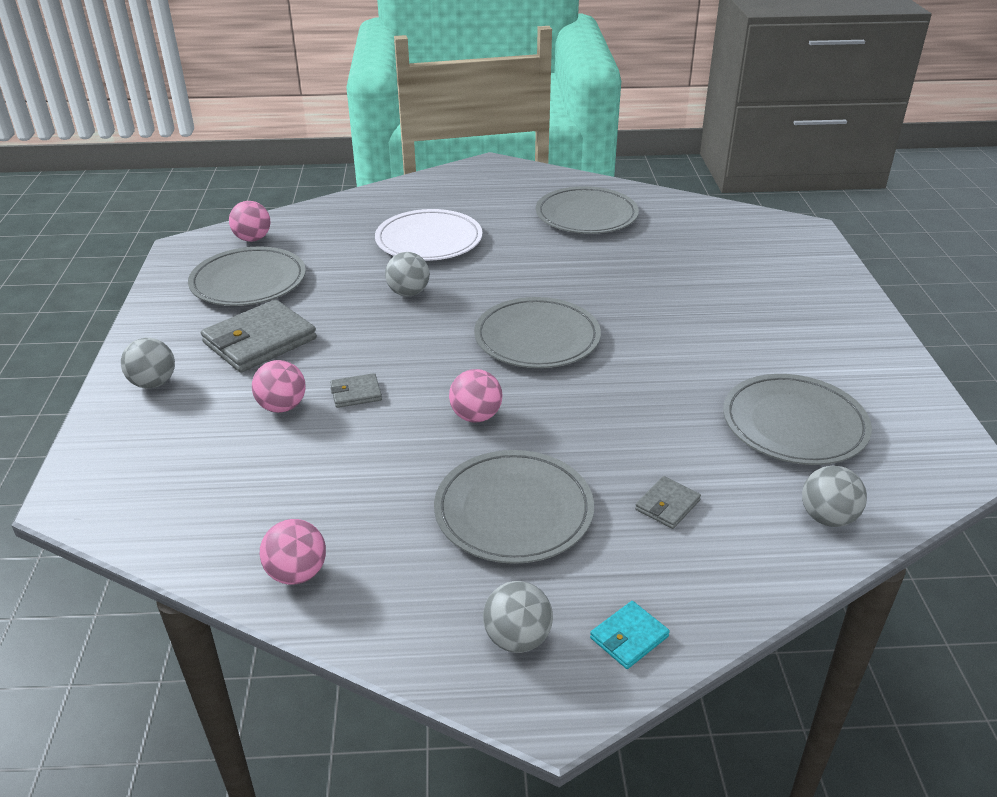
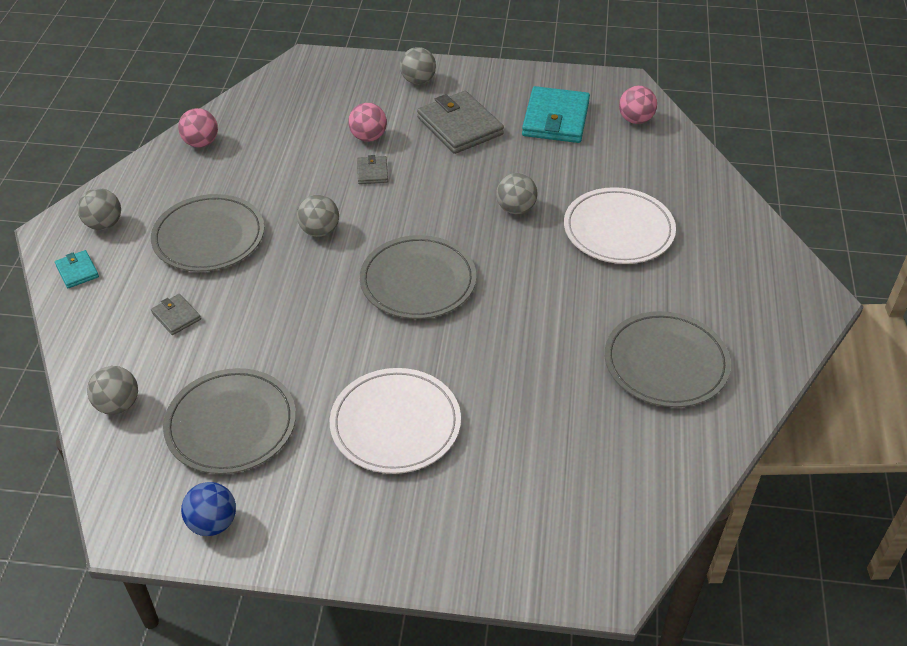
camera: 100 degrees right, 10 degrees up
(248, 282) = (555, 119): grey plate -> turquoise wallet
(476, 416) = (320, 231): pink ball -> grey ball
(727, 327) = (395, 424): none -> white plate
(910, 411) = (213, 523): none -> blue ball

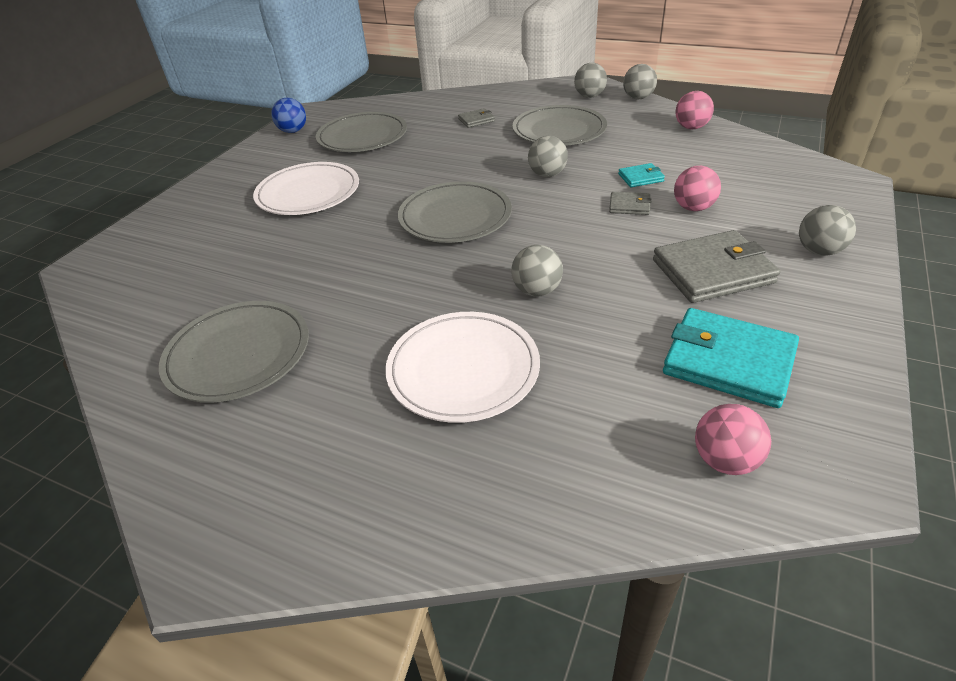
camera: 110 degrees right, 5 degrees down
(77, 271) = (541, 90): turquoise wallet -> turquoise wallet (640, 178)
(118, 405) = (408, 105): grey ball -> grey ball (638, 98)

